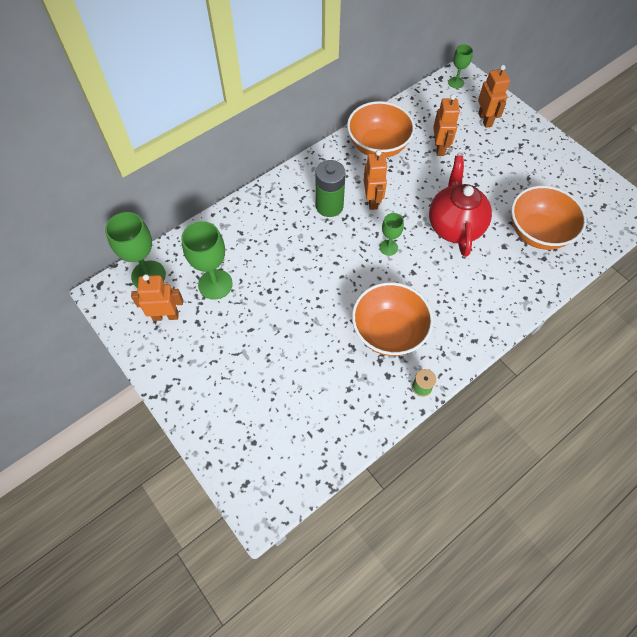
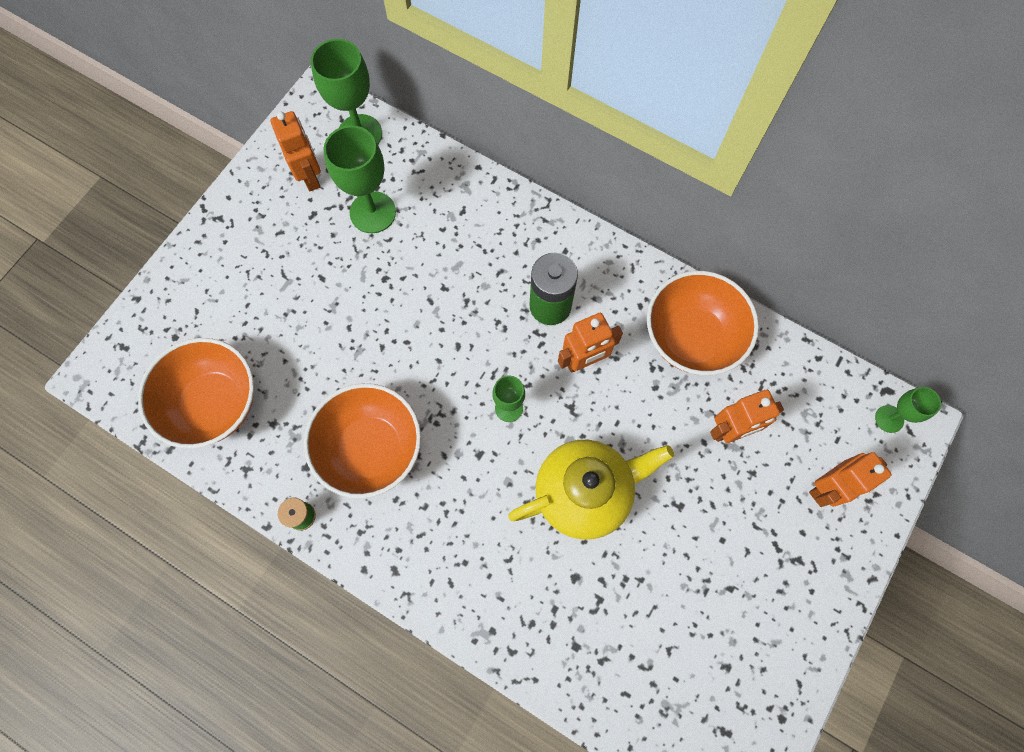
camera: 70 degrees right, 10 degrees up
(454, 226) = (584, 492): red teapot -> yellow teapot
(538, 233) = (622, 627): orange bowl -> orange bowl (214, 404)

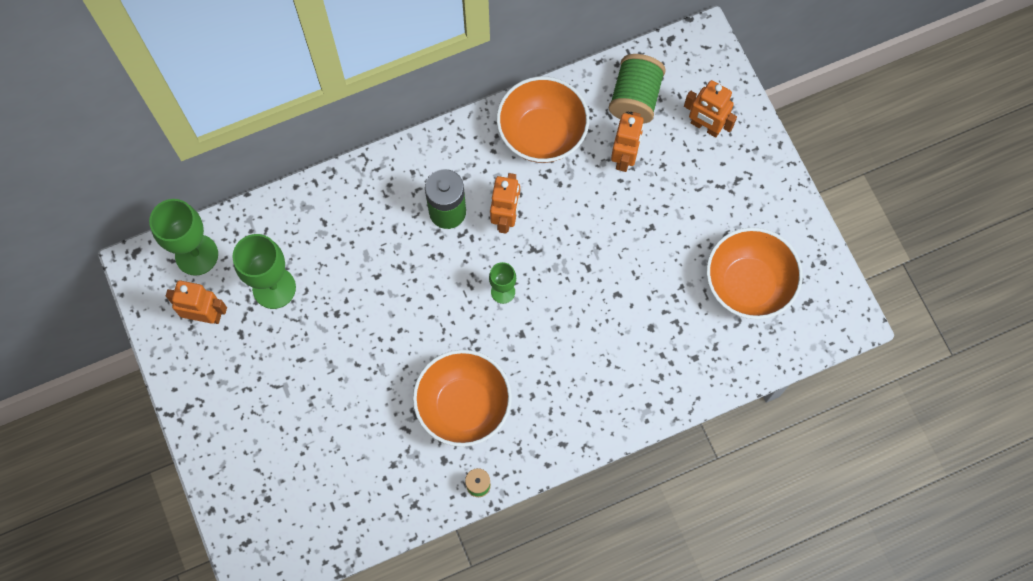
camera: 55 degrees left, 0 degrees up
(214, 404) = (346, 499): orange bowl -> orange bowl (748, 284)
(584, 492) = (598, 282): yellow teapot -> none
(798, 399) = (635, 98): none -> green spool
(827, 488) = (705, 126): orange robot -> orange robot turned 120 degrees clockwise
(889, 419) = (689, 53): green goblet -> none

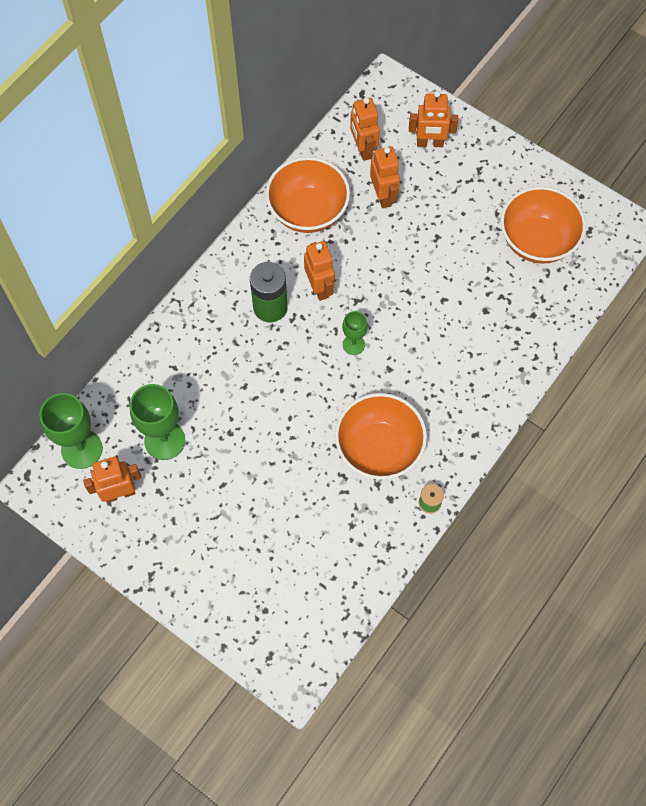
camera: 30 degrees left, 5 degrees down
(635, 98) = (363, 149): green spool -> orange robot

